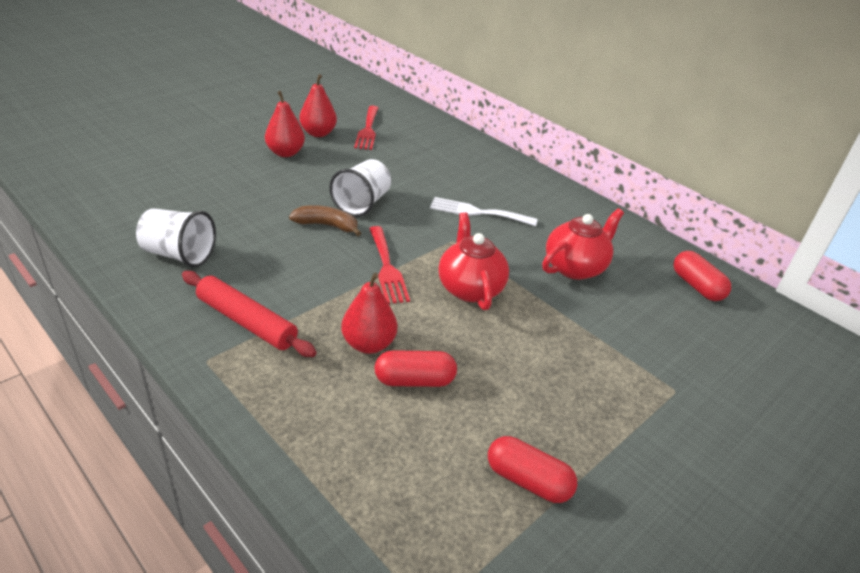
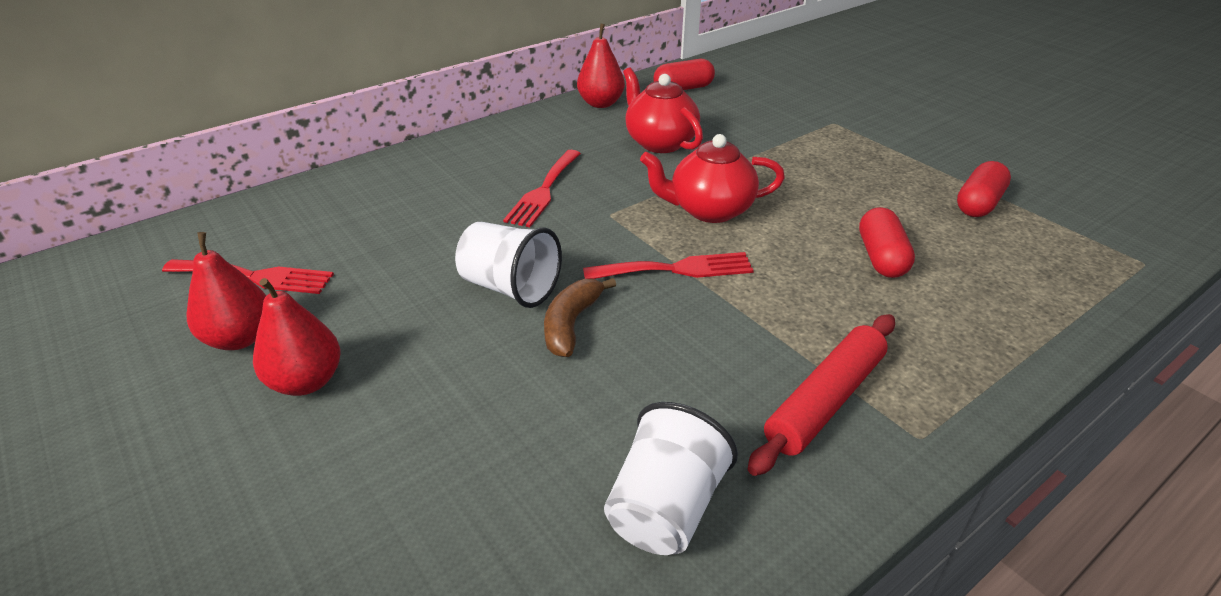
camera: 80 degrees left, 0 degrees up
(368, 344) = (833, 288): red pear -> red pear (601, 103)
(477, 212) = (544, 191): white fork -> red fork

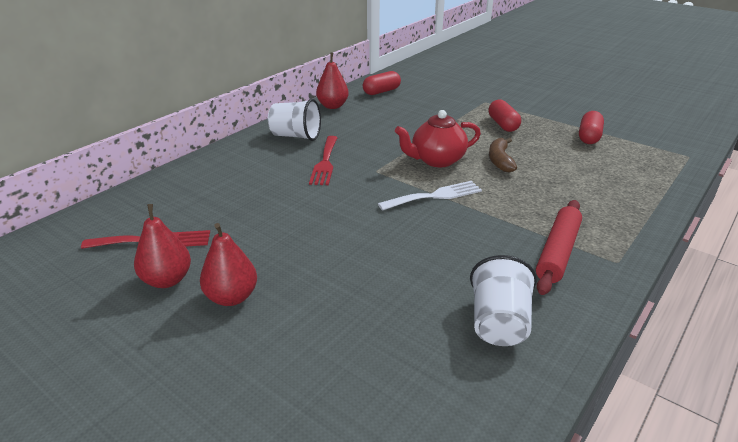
camera: 15 degrees left, 5 degrees down
(510, 287) = (336, 222): white cup -> white cup (296, 136)
(571, 324) = (387, 236): brown banana -> brown banana (500, 161)
(660, 142) = (384, 125): red teapot -> none
(676, 269) = (435, 196): red fork -> white fork
(881, 257) = (550, 173): red capsule -> red capsule (503, 125)

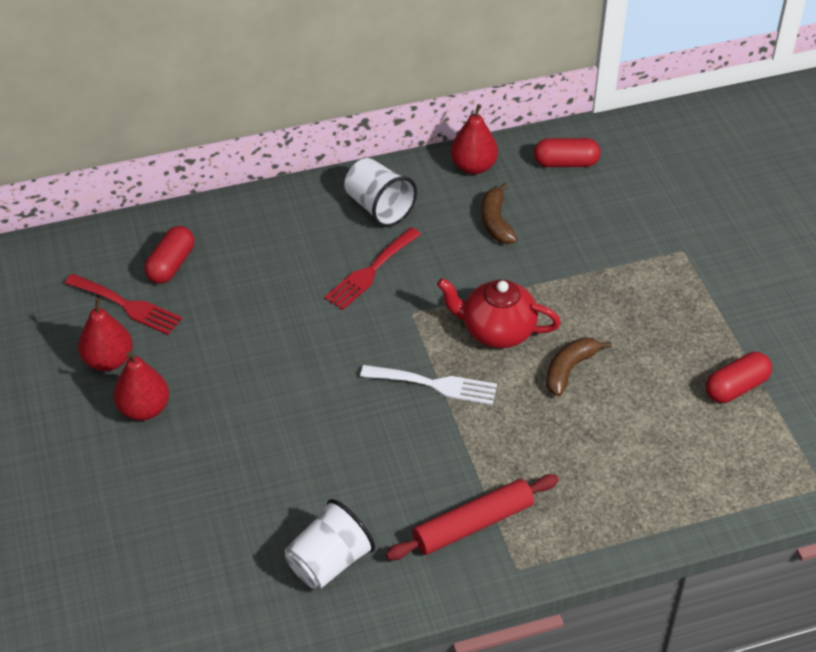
camera: 35 degrees right, 15 degrees up
(374, 121) = (496, 222): none -> brown banana
(503, 125) = (651, 309): red capsule -> red capsule (171, 265)

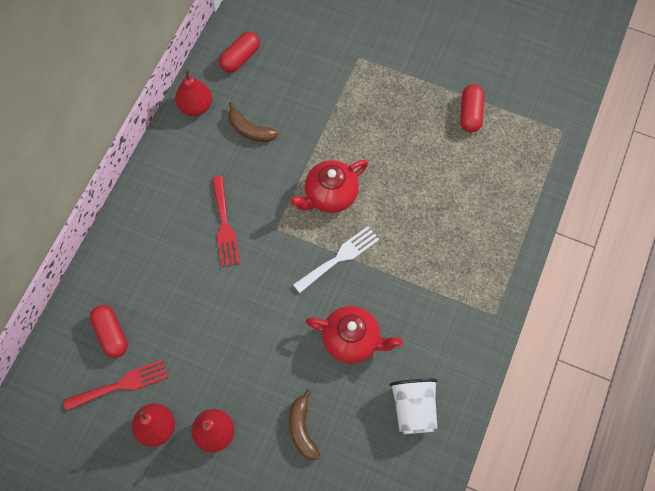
camera: 50 degrees left, 20 degrees up
(353, 456) = (352, 340): none -> red teapot
(379, 207) = (178, 182): white cup -> none
(473, 524) = (449, 314): red rolling pin -> none
(569, 369) = (389, 181): brown banana -> brown banana (302, 429)

